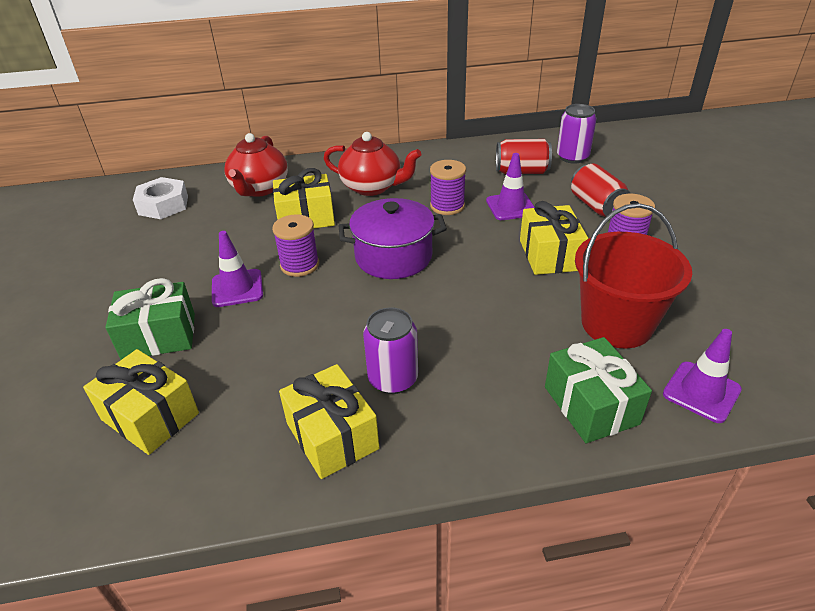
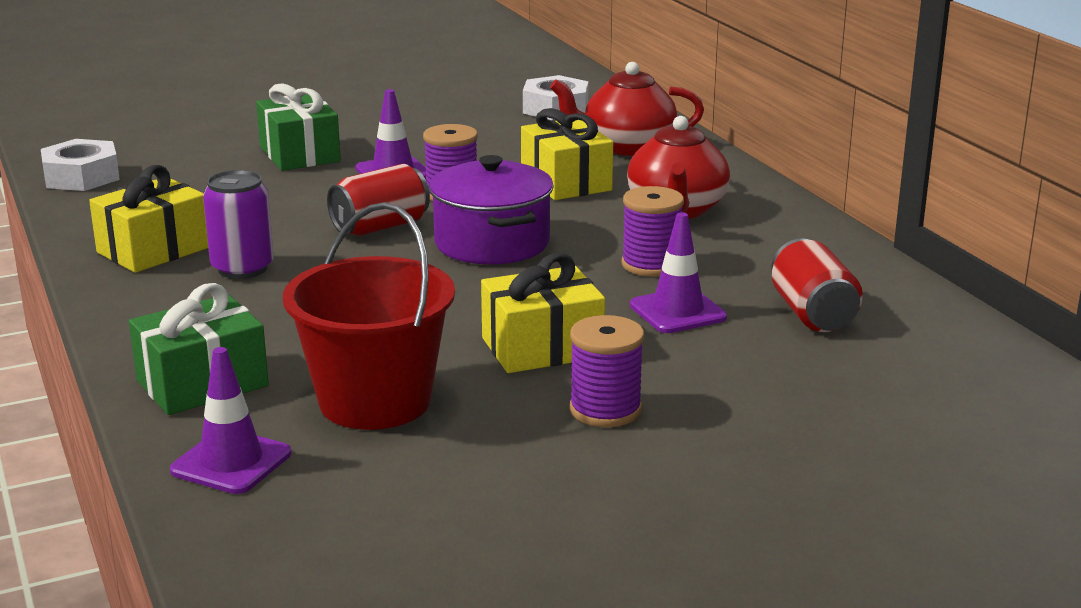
camera: 75 degrees right, 15 degrees down
(102, 501) = (81, 177): none -> white nut
(150, 416) = (182, 173): yellow gift -> none
(572, 157) = (913, 359): purple can -> none
(596, 206) = (725, 384): red can -> red can (380, 227)

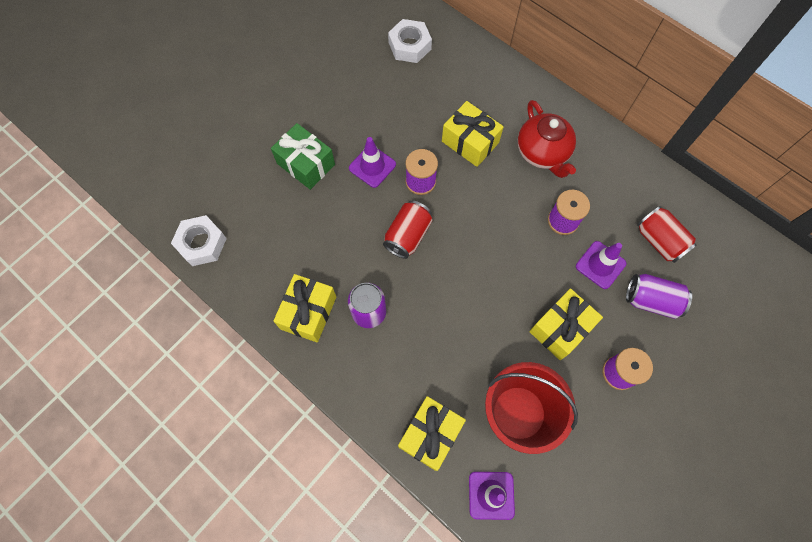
camera: 25 degrees left, 45 degrees up
(202, 383) = (430, 434): green gift -> yellow gift
(491, 243) = (474, 230): purple pot -> none
(627, 147) = (476, 84): red teapot -> none
(741, 360) = (651, 300): none -> purple can

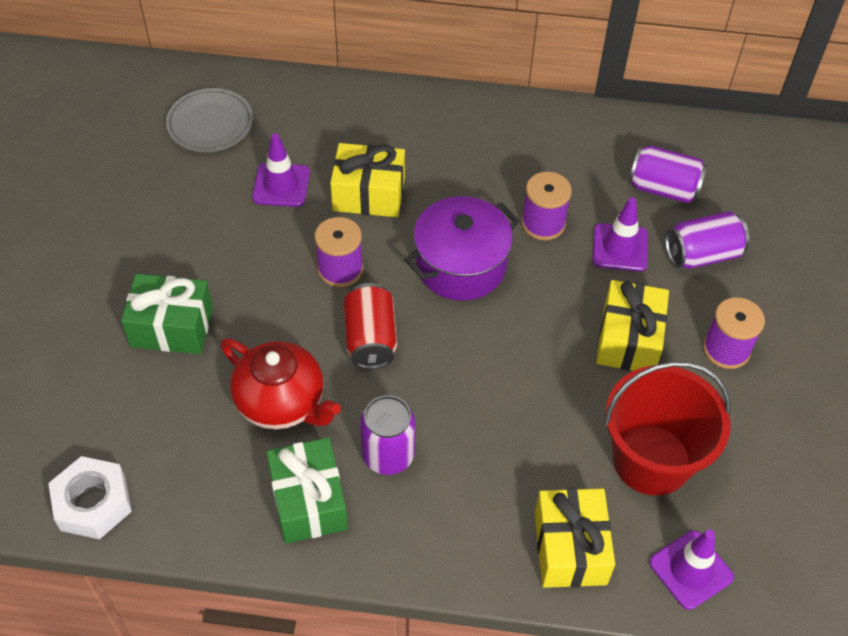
camera: 35 degrees left, 15 degrees down
(308, 313) = (309, 501): yellow gift -> green gift
(372, 166) = (264, 284): purple traffic cone -> purple traffic cone (281, 185)
(409, 46) = (210, 123): white nut -> grey plate
(492, 220) = (461, 265): none -> purple pot
(542, 153) = (465, 163): red teapot -> red teapot (282, 402)
(659, 241) = (663, 188): red can -> purple can

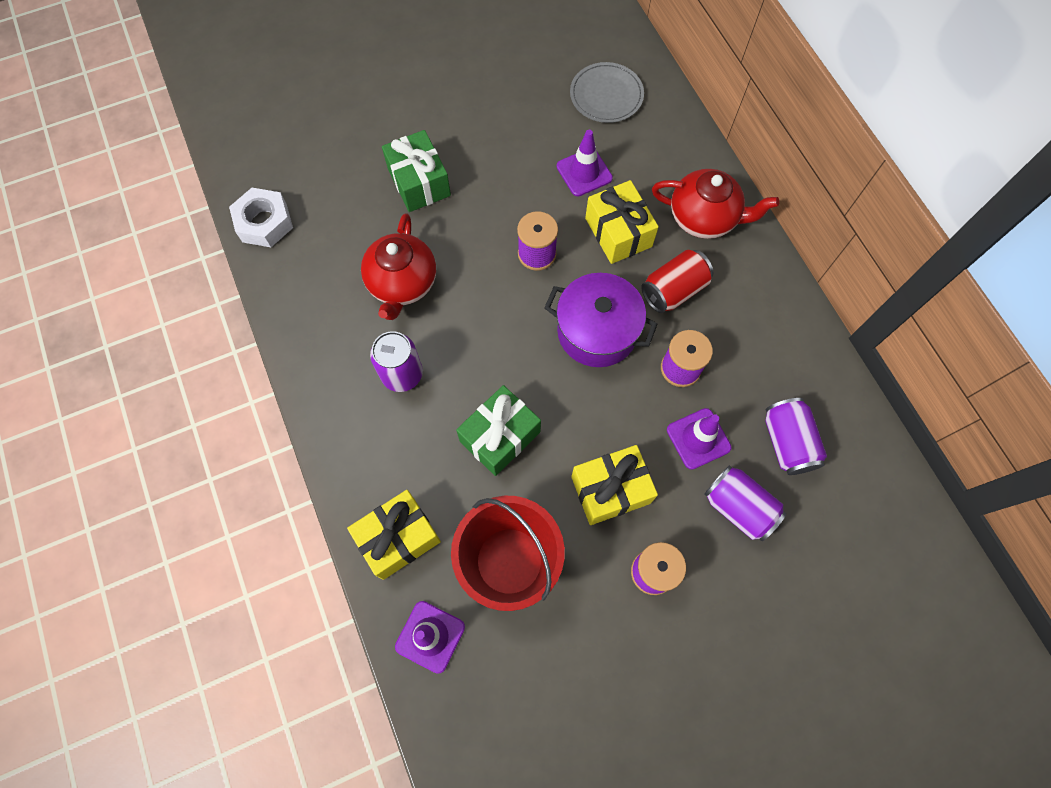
camera: 60 degrees right, 15 degrees up
(309, 501) = (337, 345): green gift -> green gift (500, 436)
(370, 339) = (490, 308): red can -> red can (673, 290)
(405, 125) = (704, 218): none -> red teapot

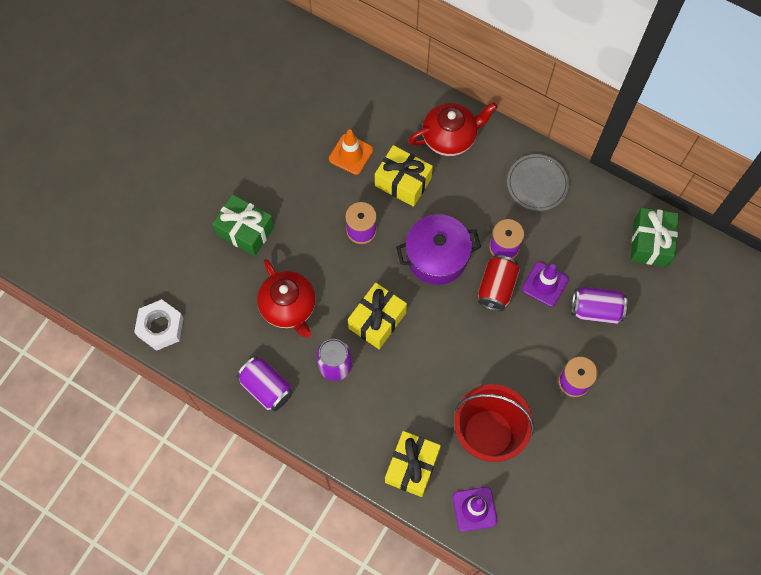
camera: 35 degrees left, 0 degrees up
(500, 436) = (426, 363): green gift -> green gift (650, 243)
(584, 172) = (351, 154): purple traffic cone -> orange traffic cone
(606, 95) = (325, 89): grey plate -> grey plate (537, 183)
(610, 490) = (516, 350): yellow gift -> yellow gift (377, 320)
(673, 290) = (465, 199): red can -> red can (496, 288)
(787, 442) = (597, 252): purple can -> purple can (266, 388)

